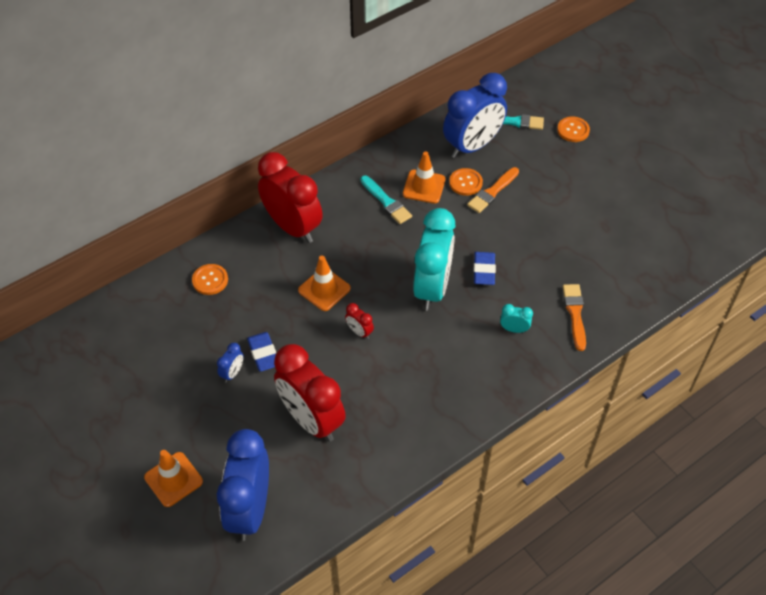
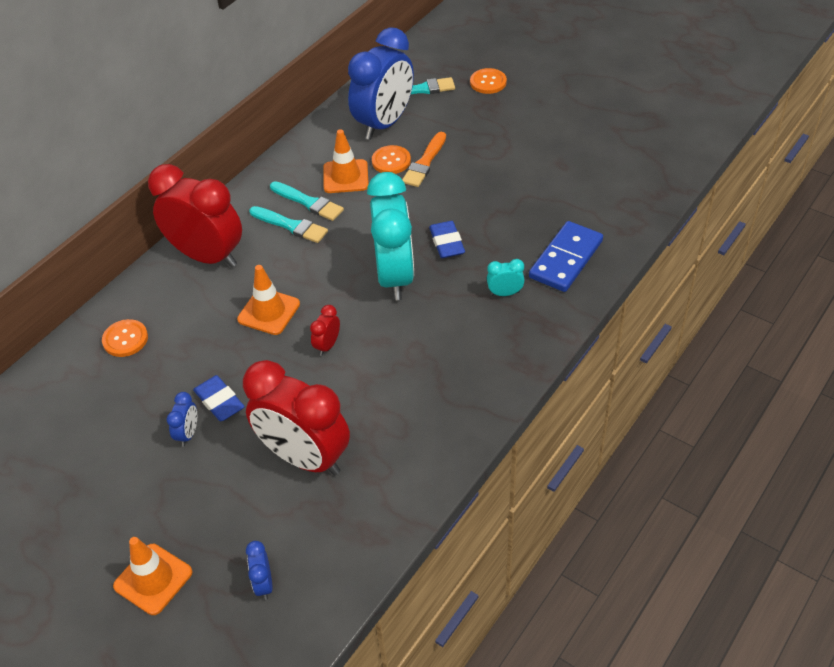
camera: 15 degrees left, 5 degrees down
(250, 509) = (264, 584): blue clock -> blue clock, size x0.40
(359, 332) = (327, 345): red clock -> red clock turned 90 degrees clockwise
(366, 219) = (291, 226): none -> turquoise brush
(575, 314) = (565, 259): orange brush -> blue domino

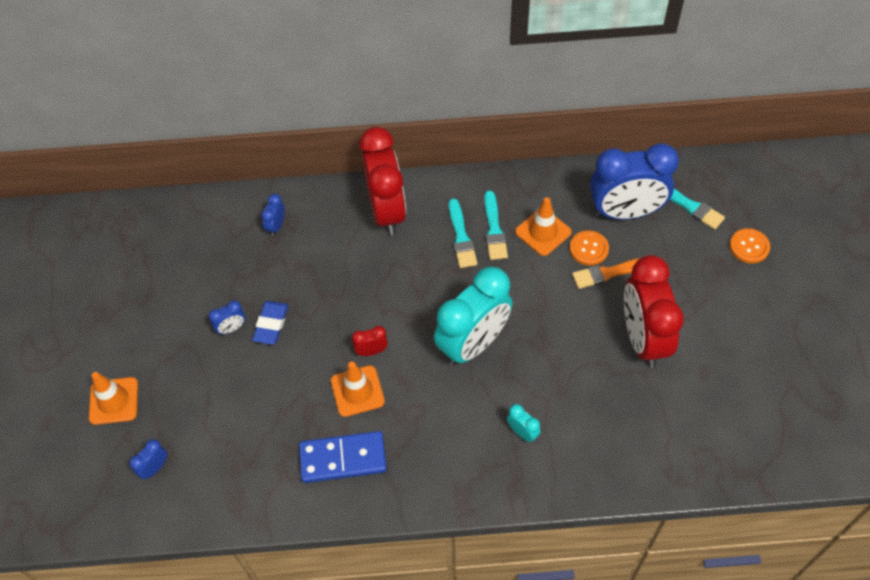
camera: 50 degrees right, 10 degrees up
(125, 339) = (276, 226): orange button -> blue clock
(269, 312) = (370, 290): orange traffic cone -> orange traffic cone (357, 391)
(304, 458) = (266, 414): red clock -> red clock (643, 338)
(447, 243) = (538, 353): blue eraser -> none
(565, 259) = (598, 451): blue domino -> blue domino (343, 458)

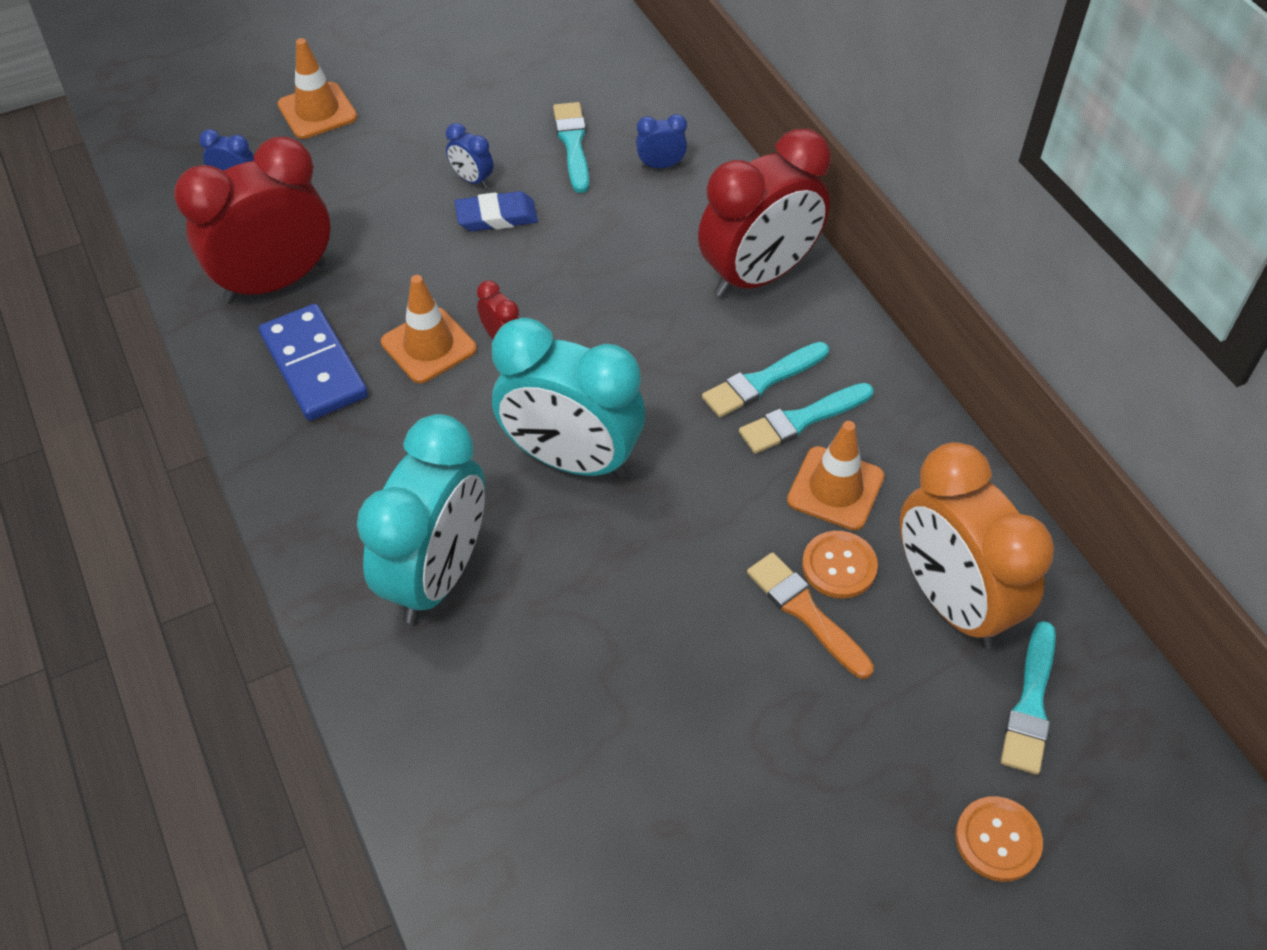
camera: 65 degrees right, 5 degrees down
(232, 264) = (573, 144): none -> turquoise brush
(522, 432) = (437, 575): turquoise clock -> turquoise clock, size x2.48
(625, 212) = (951, 601): blue clock -> orange clock
(643, 338) = (695, 704): red clock -> red clock (275, 281)

